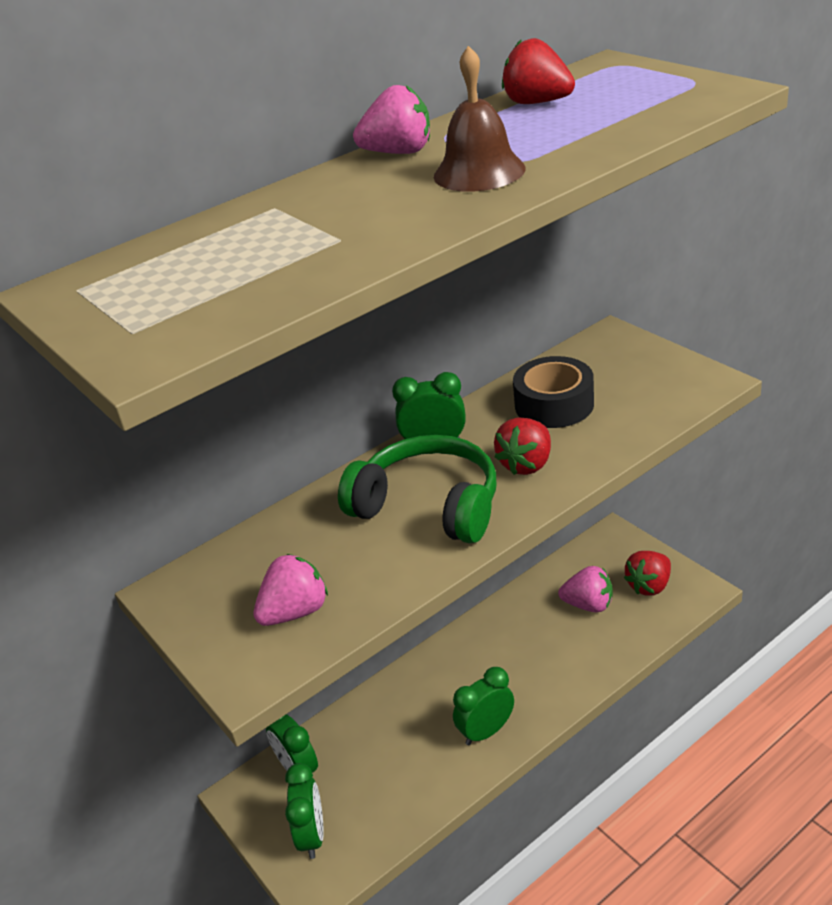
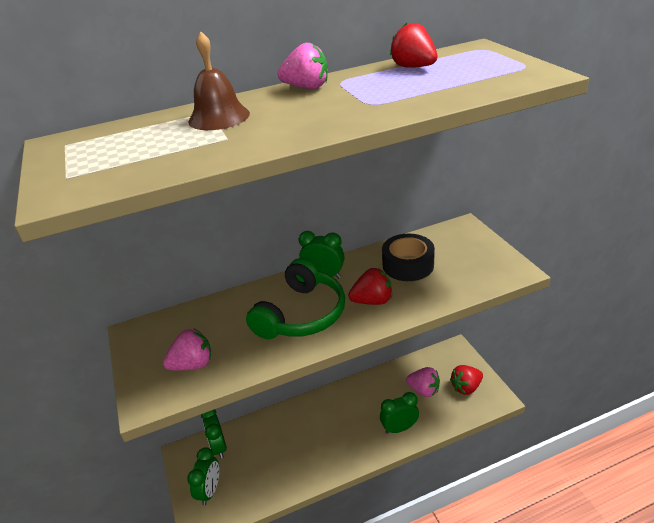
camera: 15 degrees right, 0 degrees up
(429, 505) = (302, 314): green headphones -> green headphones turned 75 degrees clockwise
(479, 172) = (343, 107): brown bell -> brown bell (219, 117)
(486, 731) = (332, 455): green clock -> green clock (399, 428)
(527, 464) = (372, 301): red strawberry -> red strawberry turned 150 degrees counterclockwise

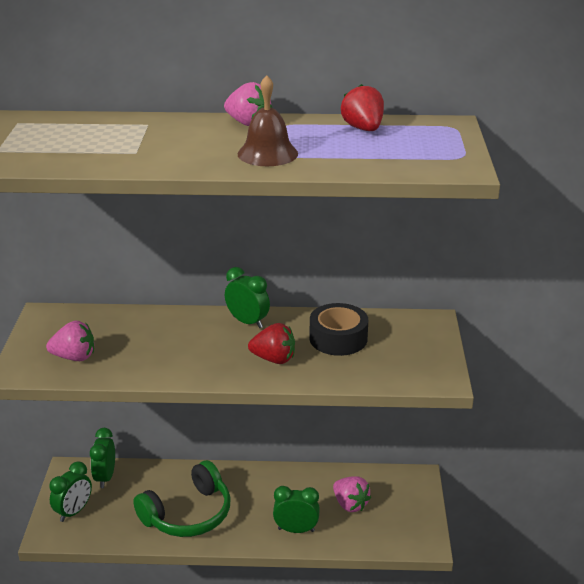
camera: 20 degrees right, 5 degrees down
(219, 117) = (149, 131): brown bell -> brown bell (267, 153)
(302, 314) = (199, 348): green headphones -> green headphones (188, 514)
(466, 387) = (399, 519): red strawberry -> none

